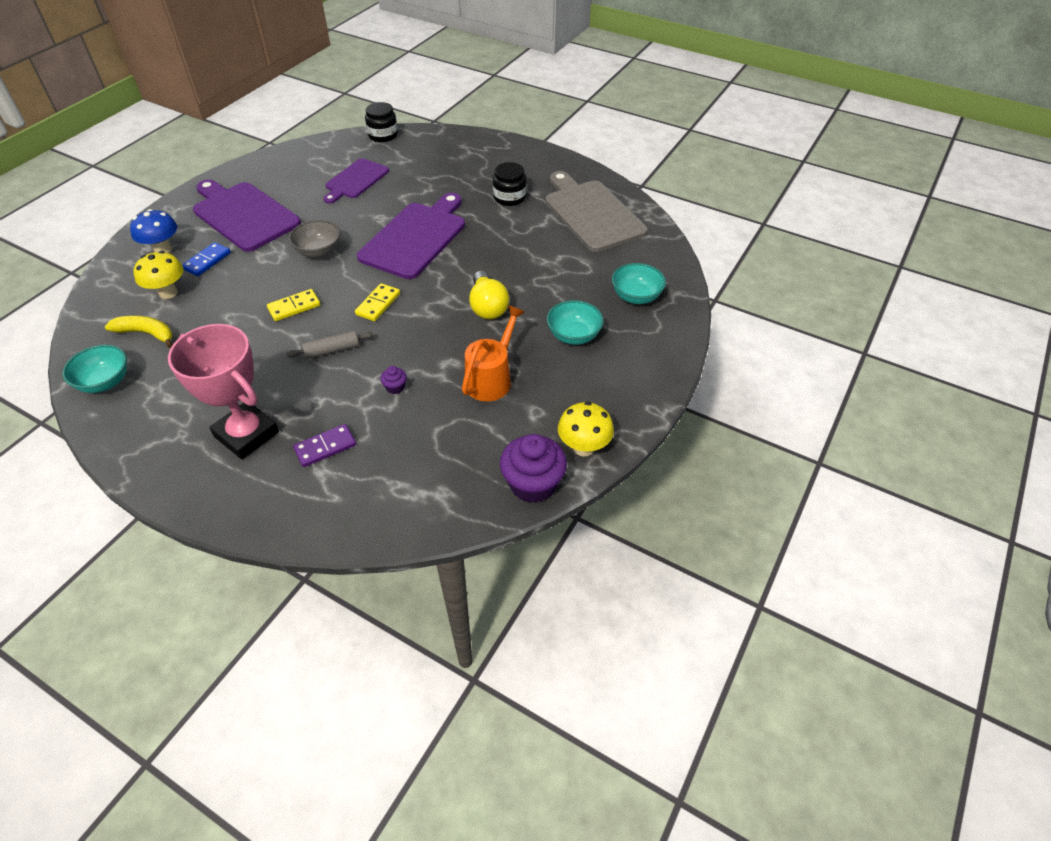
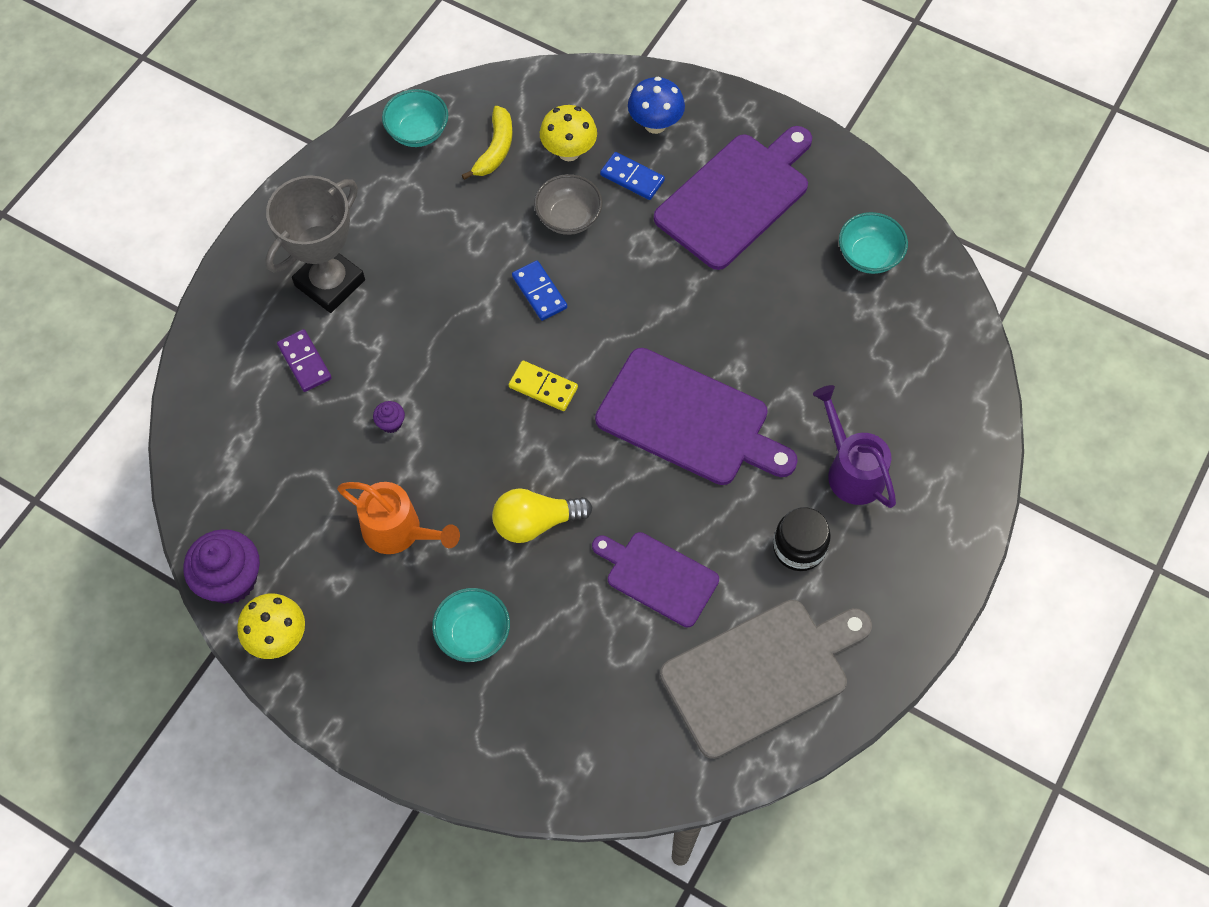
camera: 90 degrees right, 15 degrees up
(247, 434) = (330, 283): pink trophy -> grey trophy
(294, 307) = (539, 292): yellow domino -> blue domino
(319, 252) = (654, 302): grey bowl -> grey bowl (568, 218)
(332, 350) = (458, 346): grey rolling pin -> none
(355, 180) = (832, 324): purple cutting board -> purple cutting board (658, 577)
(383, 135) = (969, 347): black jar -> none
(459, 177) = (850, 469): none -> purple watering can
(636, 297) = (553, 726): turquoise bowl -> turquoise bowl (869, 256)

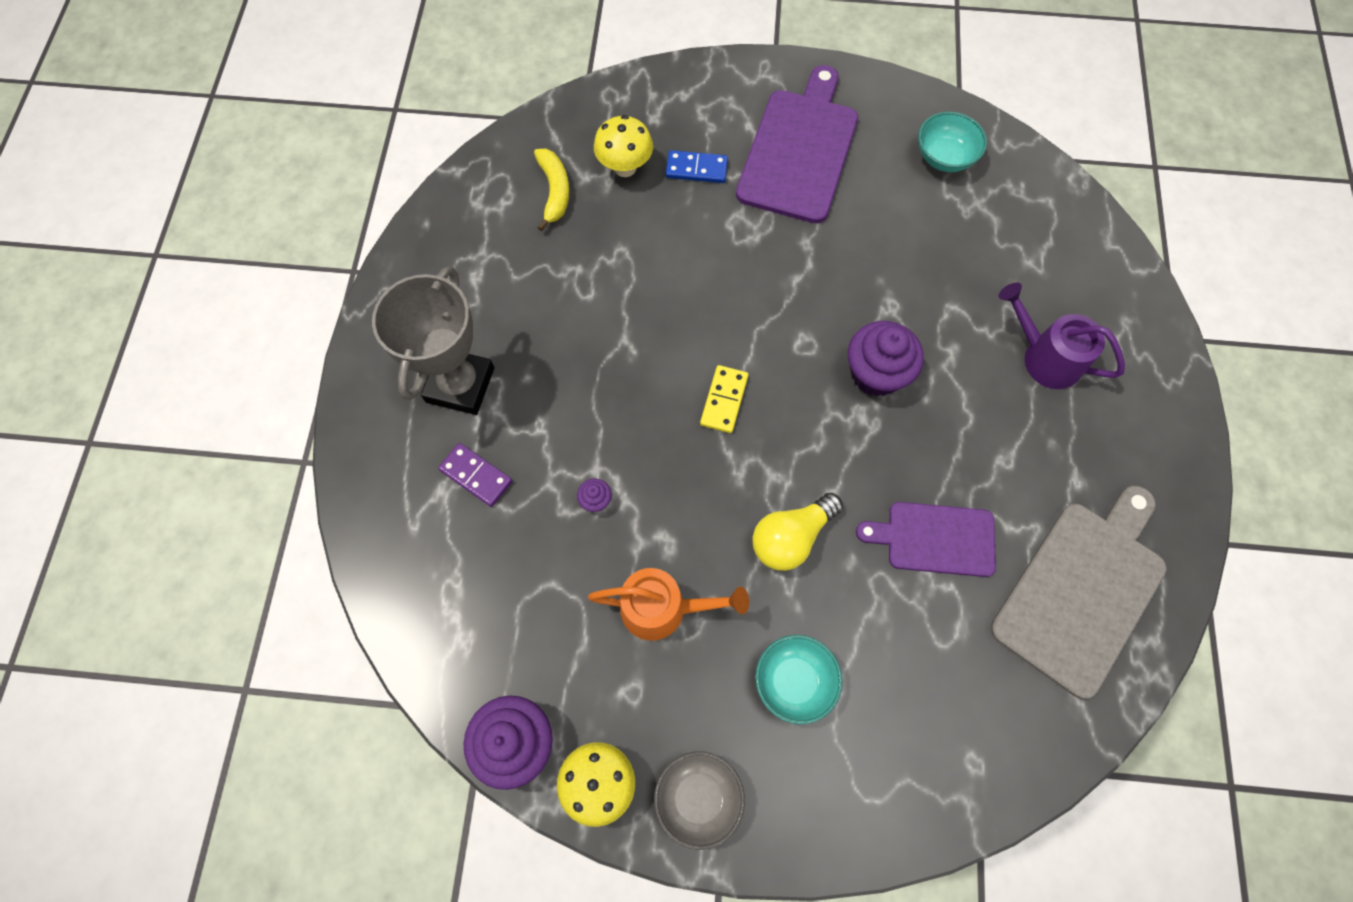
camera: 25 degrees left, 5 degrees up
(418, 132) = (471, 203): turquoise bowl -> none
(539, 292) = (670, 310): blue domino -> none
(543, 387) = (724, 400): yellow domino -> yellow domino turned 75 degrees counterclockwise
(568, 218) = (659, 228): grey bowl -> grey bowl (698, 797)
(655, 124) = (690, 113): blue mushroom -> none
(689, 420) = (876, 373): purple cutting board -> purple cupcake
(799, 547) = (1042, 451): black jar -> none

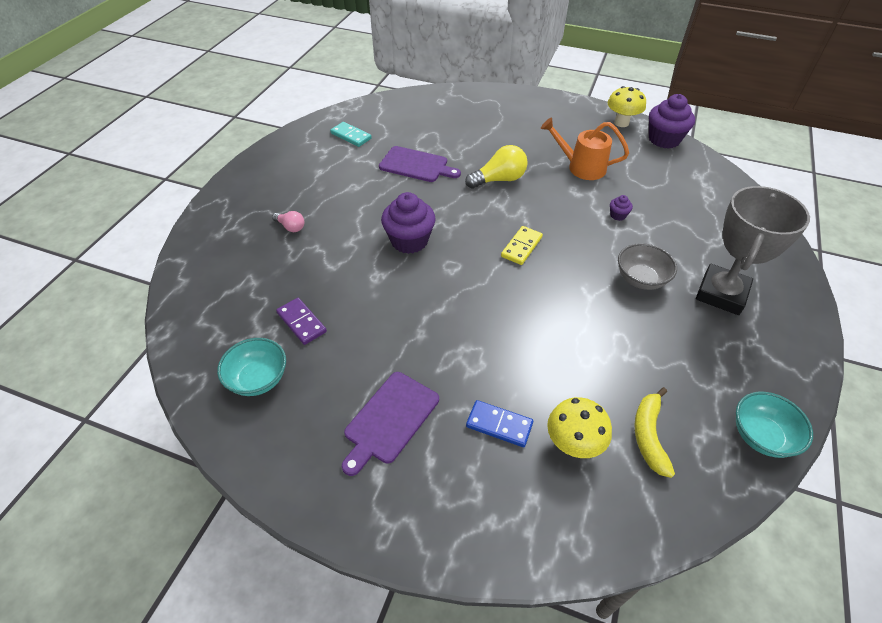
camera: 165 degrees left, 20 degrees down
(476, 475) = (700, 241): purple domino -> purple domino (301, 322)
(698, 797) = (573, 112): grey bowl -> grey bowl (641, 279)
(794, 681) = (516, 134): turquoise bowl -> turquoise bowl (761, 436)
(799, 150) = (389, 420): purple cutting board -> purple cutting board, size x0.62
(1043, 357) = (291, 227): purple watering can -> pink light bulb
(1082, 590) = (351, 136): grey cutting board -> turquoise domino

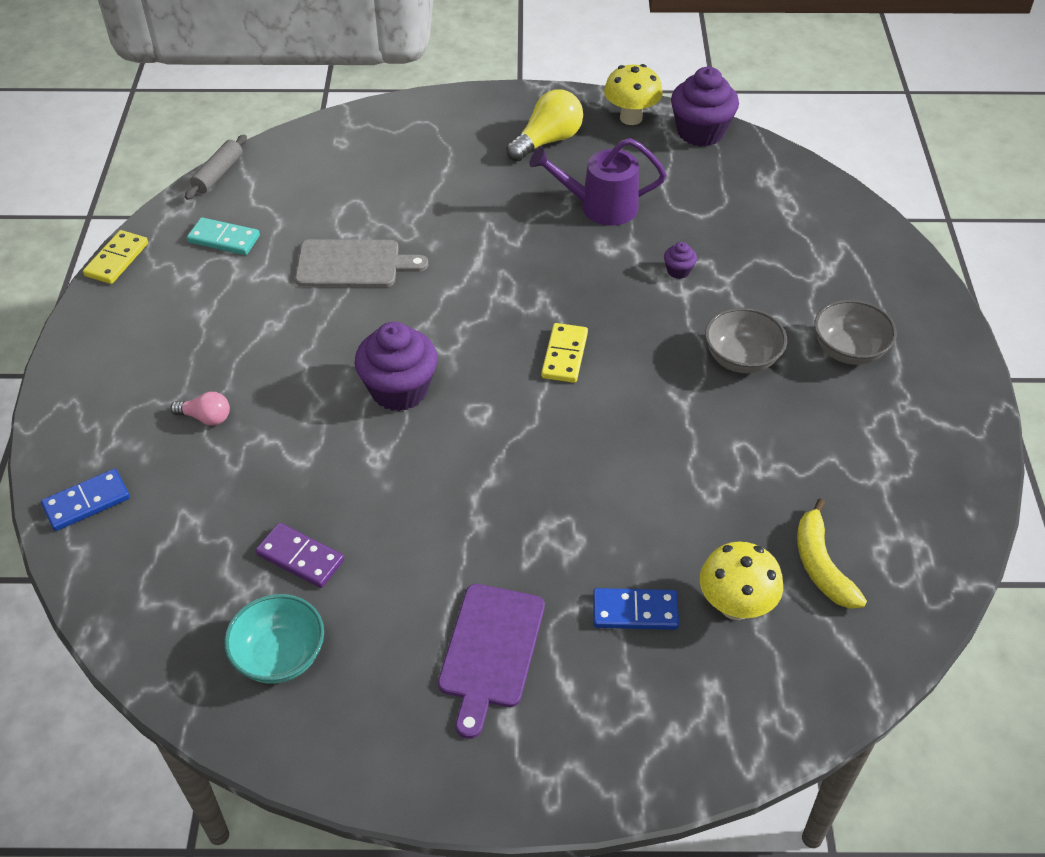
camera: 20 degrees left, 0 degrees up
(201, 255) = (86, 502): none -> blue domino
(289, 133) = (117, 259): none -> yellow domino
(365, 103) = (218, 174): none -> grey rolling pin
(416, 165) = (353, 264): purple cutting board -> grey cutting board
(499, 179) = (489, 257): yellow light bulb -> yellow light bulb (547, 141)
(580, 167) = (599, 207): orange watering can -> purple watering can
(721, 293) = (848, 350): grey trophy -> grey bowl
(761, 436) = (949, 524): turquoise bowl -> none

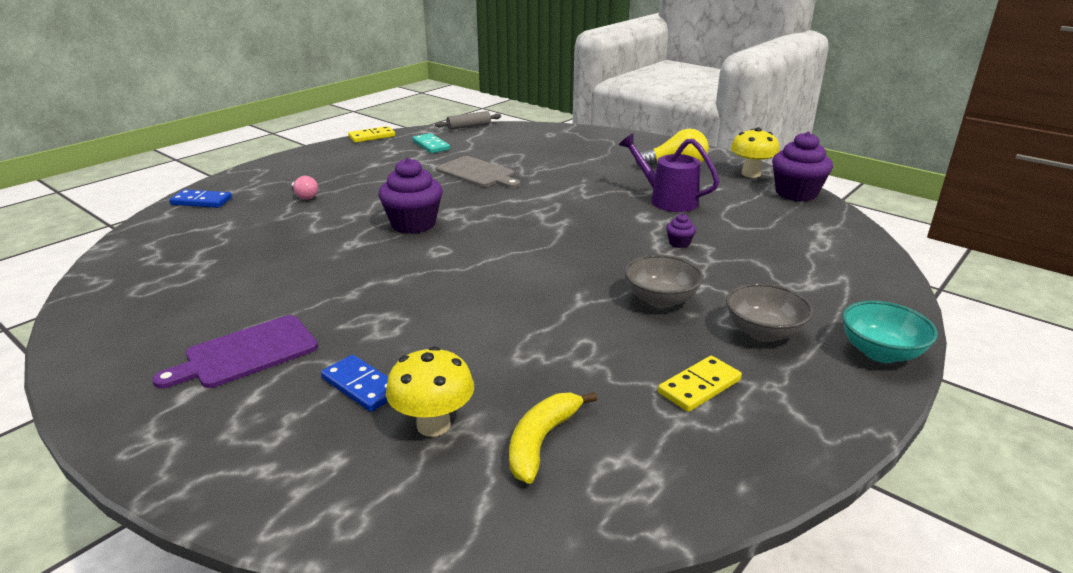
camera: 40 degrees right, 20 degrees down
(280, 656) = (153, 294): turquoise bowl -> turquoise bowl (880, 352)
(300, 558) = (240, 262): purple domino -> none
(564, 355) = (534, 249): yellow domino -> yellow domino (699, 386)

